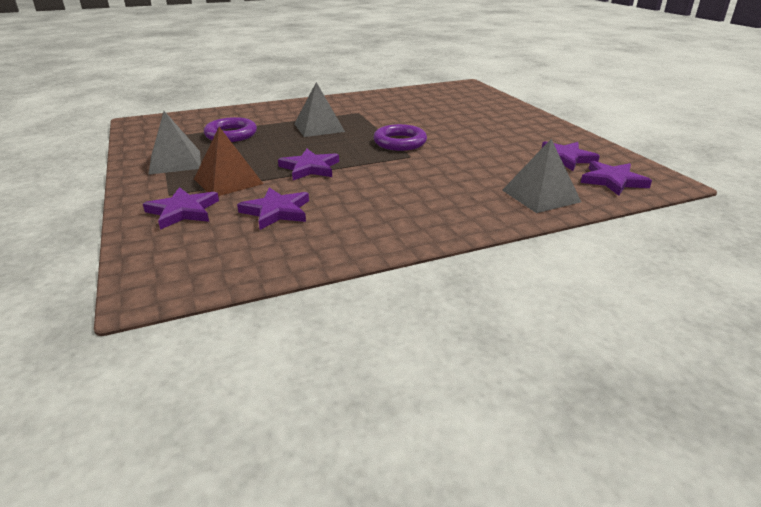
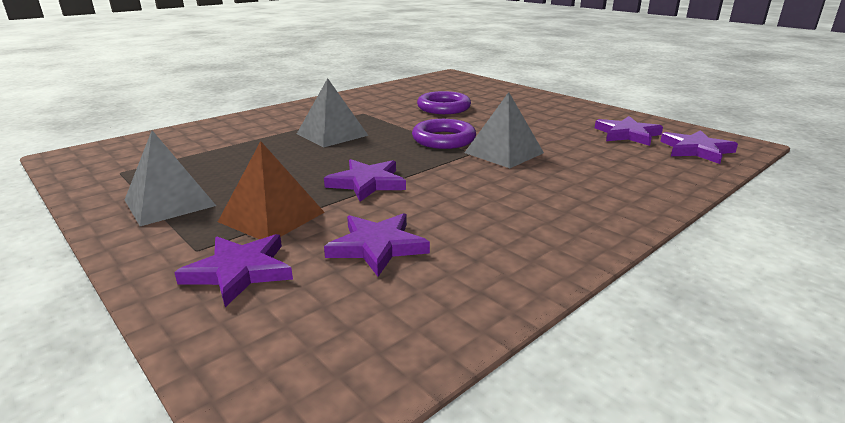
camera: 20 degrees left, 5 degrees down
(231, 134) = (223, 156): purple ring -> purple ring (443, 108)
(540, 196) = (651, 175): grey pyramid -> grey pyramid (503, 153)

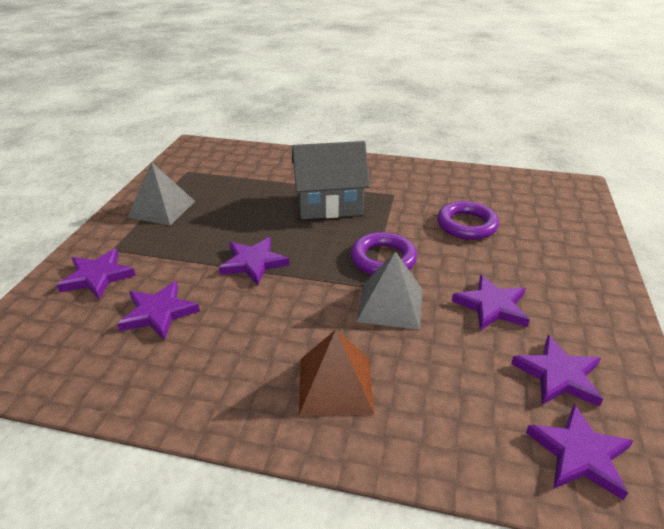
camera: 55 degrees right, 10 degrees up
(271, 217) = (170, 252): brown pyramid -> brown pyramid (335, 385)
(332, 134) = (329, 205): grey pyramid -> grey house
(544, 128) = (492, 306): none -> purple star

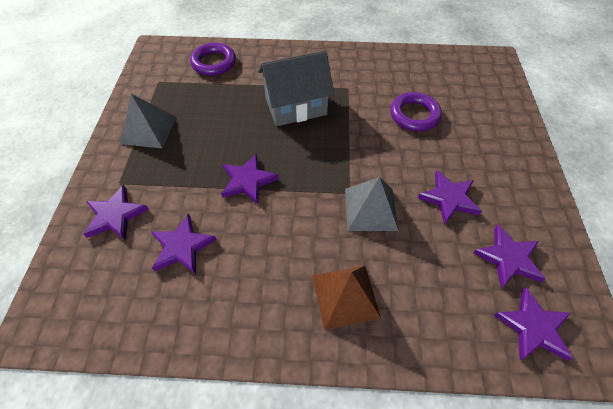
camera: 10 degrees left, 20 degrees up
(383, 259) = (354, 161): purple ring -> purple ring (214, 63)

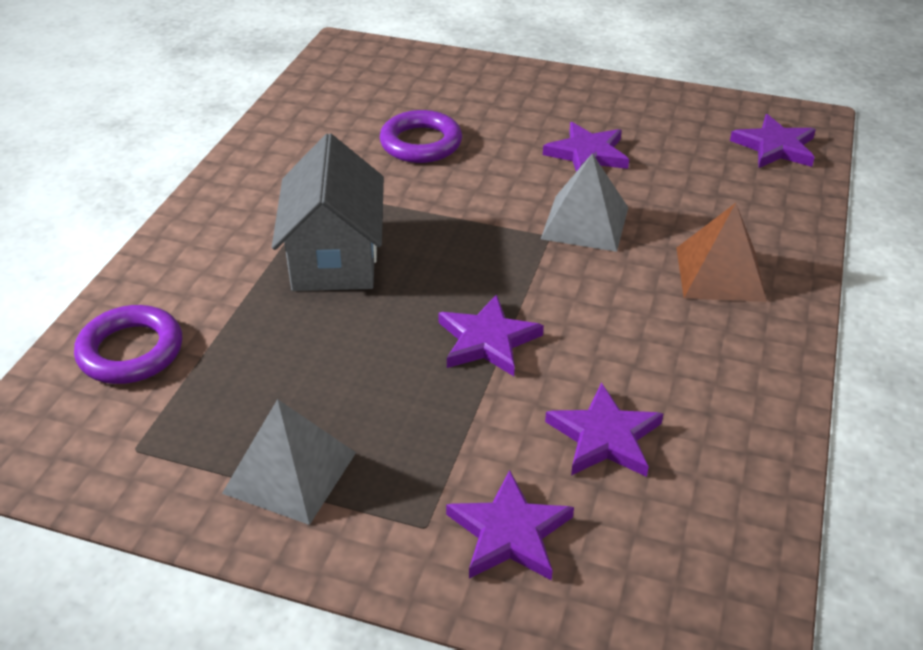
camera: 75 degrees left, 15 degrees down
(508, 258) = (687, 137): purple star -> none

